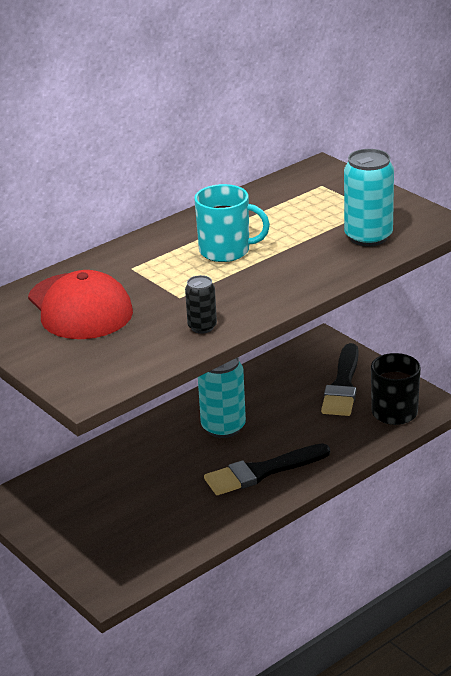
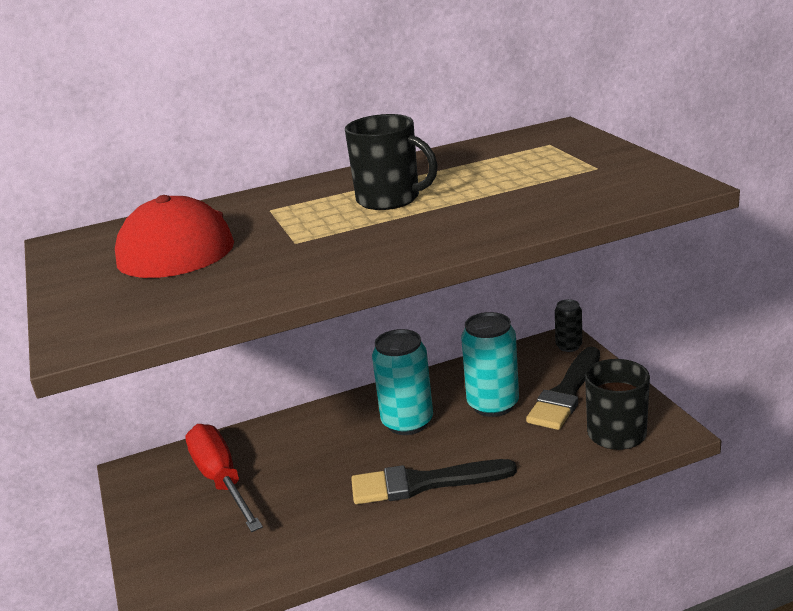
camera: 20 degrees right, 5 degrees down
(91, 496) = (221, 480): none -> red screwdriver
(202, 327) = (291, 277): black can -> black can (568, 346)
(226, 251) = (390, 199): turquoise mug -> black mug
(368, 237) = (575, 195): turquoise can -> turquoise can (493, 405)

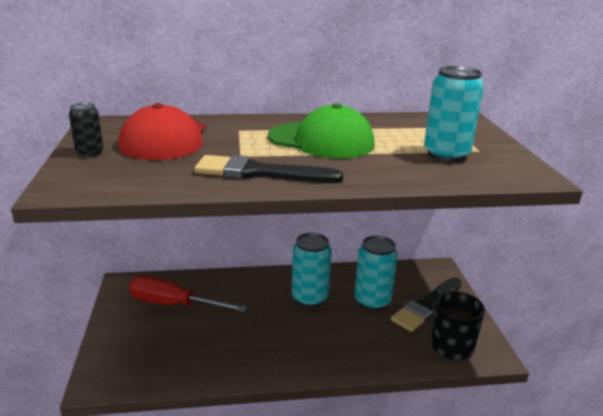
camera: 10 degrees right, 0 degrees up
(221, 480) = (174, 304): red screwdriver -> red screwdriver turned 60 degrees counterclockwise
(390, 199) = (321, 141): black mug -> green cap
(423, 483) = (302, 344): black brush -> black brush (259, 173)
(559, 182) = (446, 154): none -> turquoise can
(568, 346) = (441, 273): black can -> black can (90, 153)

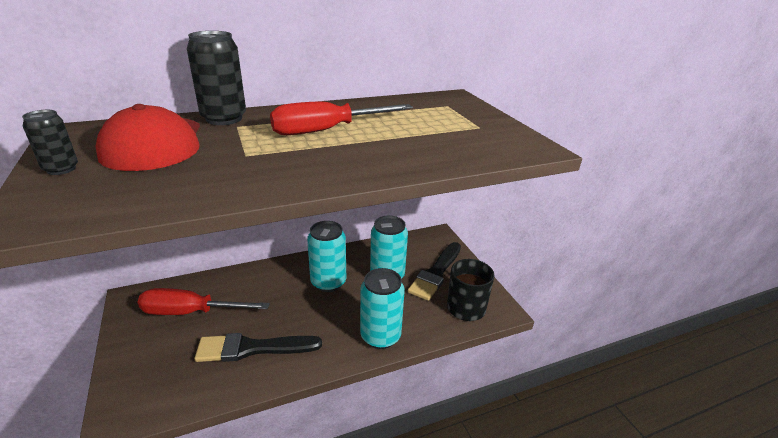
camera: 15 degrees left, 5 degrees up
(229, 122) = (224, 119): none -> black can
(259, 173) = (271, 173): black brush -> black brush (252, 348)
(321, 141) = (327, 130): green cap -> red screwdriver
(446, 154) = (452, 134): turquoise can -> turquoise can (380, 336)

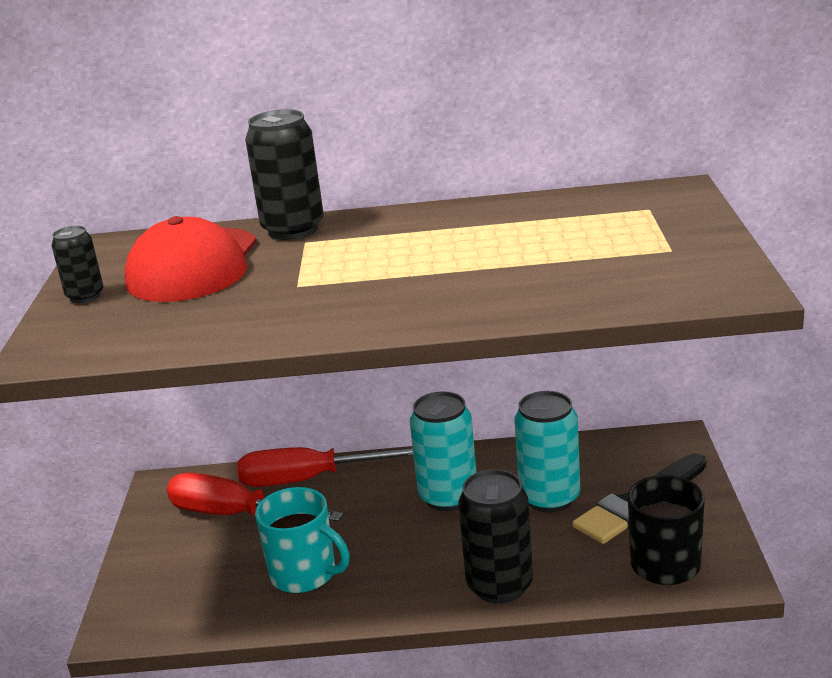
camera: 25 degrees right, 5 degrees down
(252, 348) = (305, 574): black brush -> turquoise mug
(327, 130) = (425, 251): red screwdriver -> red screwdriver (309, 479)
(380, 336) = (499, 586): turquoise can -> black can

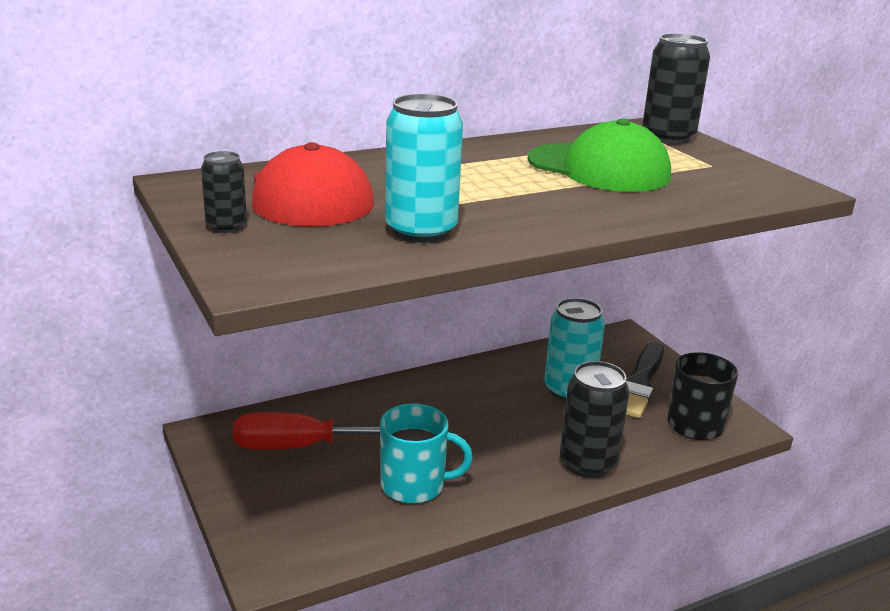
camera: 30 degrees left, 0 degrees up
(293, 229) = (370, 162): black can -> black can (668, 137)
(309, 479) = (350, 406): red screwdriver -> none
(448, 497) = (487, 402): turquoise can -> turquoise can (421, 231)
(525, 248) = (599, 168): none -> green cap

